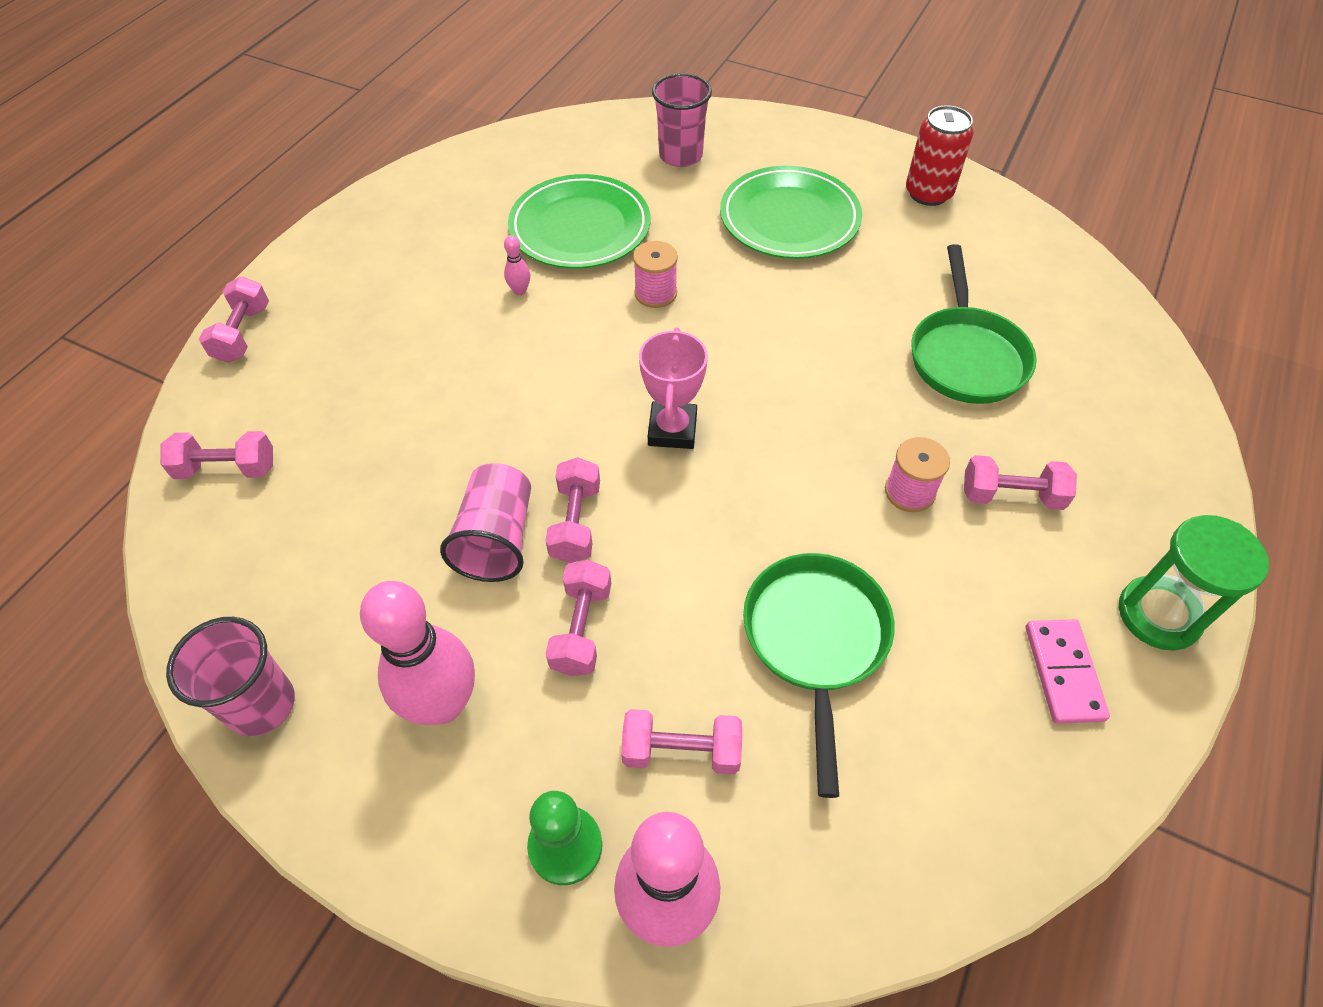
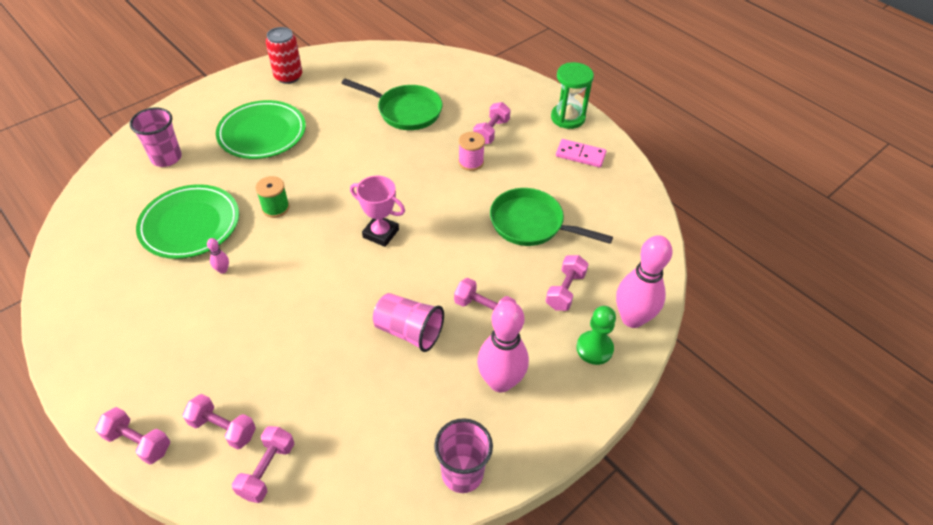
camera: 70 degrees left, 5 degrees down
(575, 522) = (417, 293): pink dumbbell -> pink dumbbell (223, 428)
(655, 293) = (275, 208): pink spool -> green spool

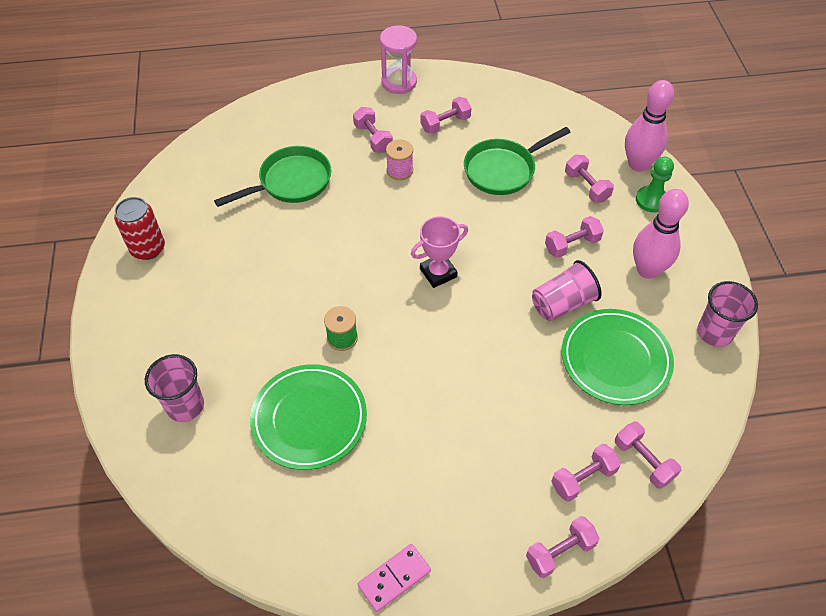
camera: 55 degrees left, 5 degrees up
(223, 270) = (394, 412): pink bowling pin -> none
(262, 133) = (221, 306): green plate -> green plate (615, 359)
(549, 165) = (445, 124): none -> pink dumbbell
(568, 118) = (399, 82): green hourglass -> pink hourglass
(580, 155) = (450, 99): pink domino -> pink domino (394, 578)

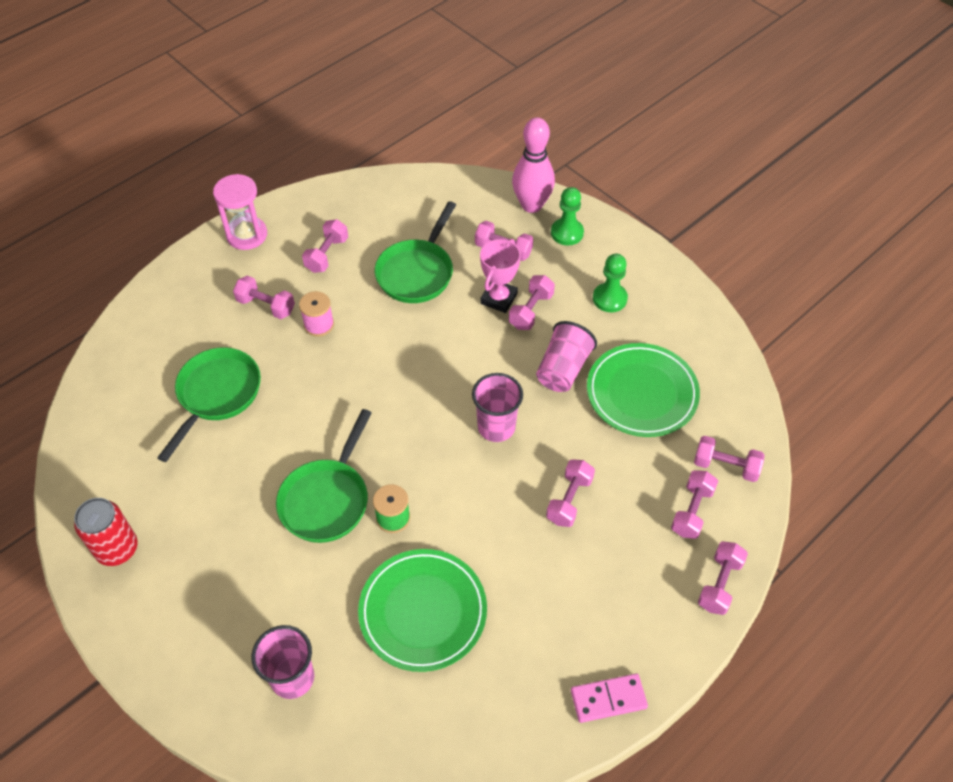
camera: 35 degrees left, 0 degrees up
(306, 297) = (327, 499): none -> green pan
(394, 578) = (608, 699): pink domino -> pink domino turned 60 degrees clockwise
(438, 273) = (433, 404): pink trophy -> pink trophy (499, 299)
(486, 406) = (569, 500): none -> pink dumbbell
(647, 270) = (609, 299): pink bowling pin -> green pawn
(714, 333) = (700, 324): pink cup -> pink cup (496, 427)

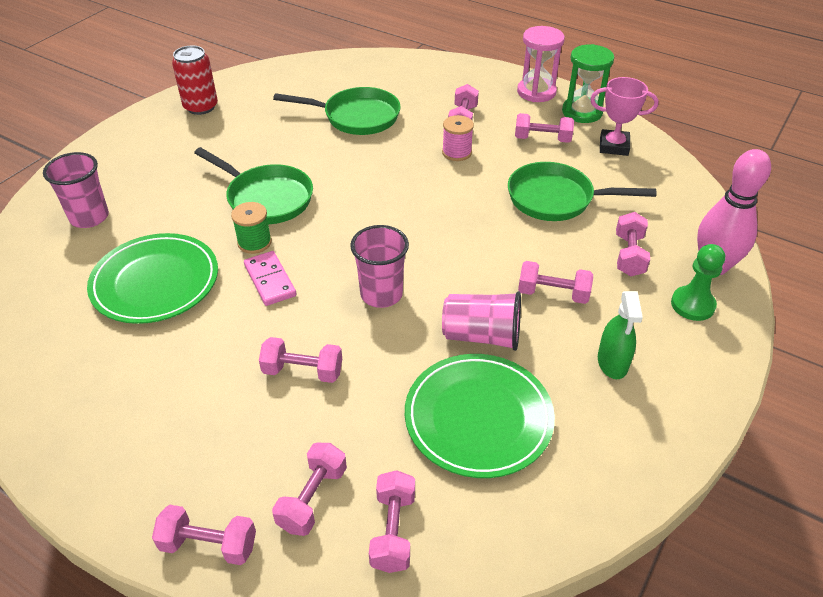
camera: 75 degrees right, 10 degrees down
(298, 212) = (582, 112): none -> green hourglass
(327, 499) = (266, 198): green pan -> green pan turned 150 degrees counterclockwise
(499, 299) = (555, 265): pink trophy -> pink trophy (614, 146)
(608, 699) = (55, 447): pink domino -> pink domino (270, 280)
(609, 299) = (612, 362): green pawn -> green spray bottle
(692, 511) = (312, 498): pink dumbbell -> pink dumbbell turned 75 degrees counterclockwise

